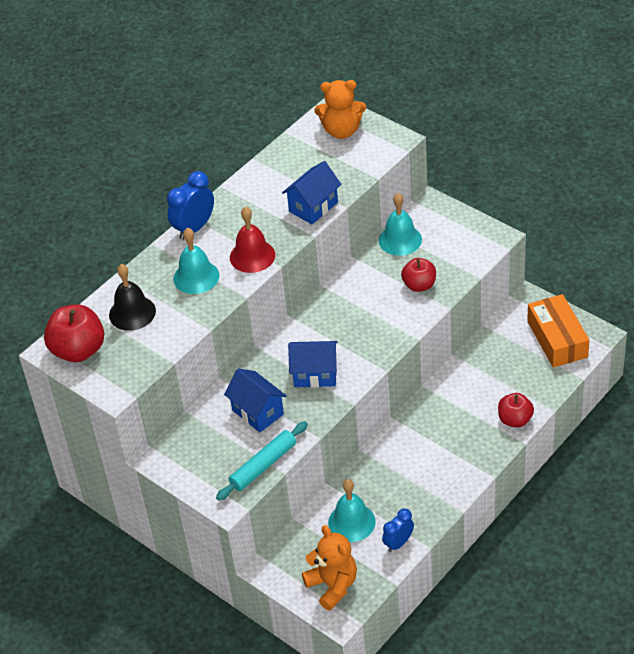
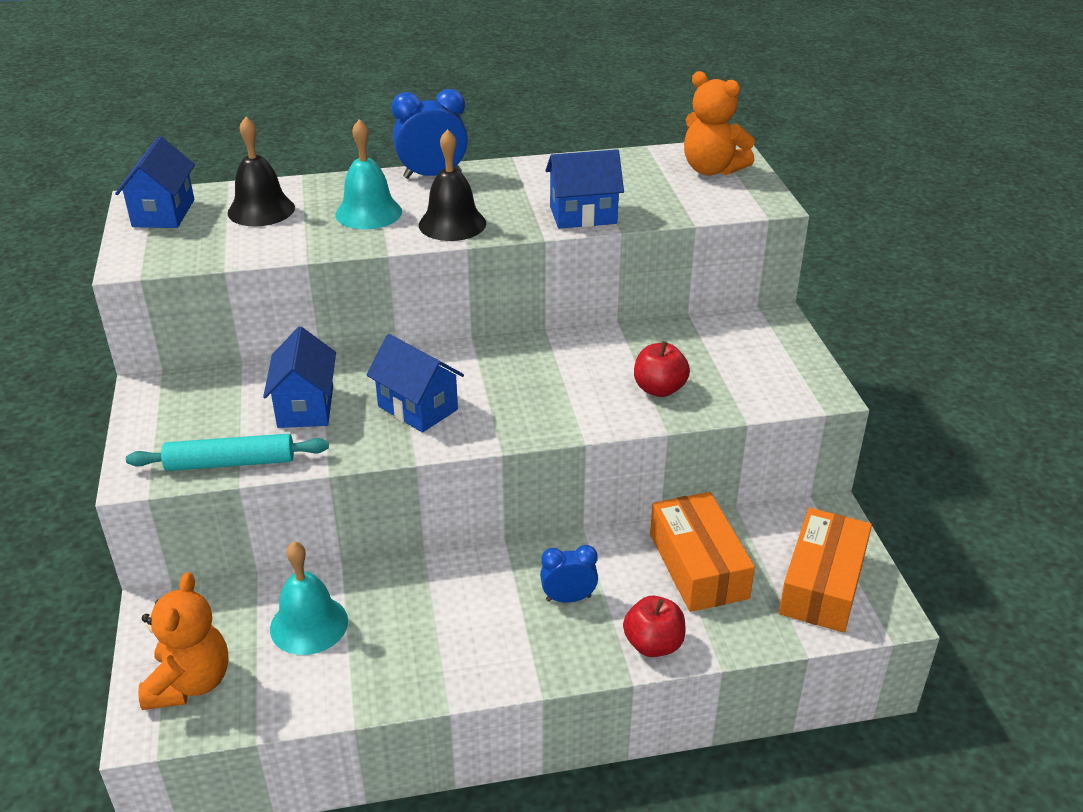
camera: 35 degrees right, 10 degrees down
(78, 350) = (163, 213): red apple -> blue house
(252, 256) = (452, 224): red bell -> black bell
(398, 543) = (326, 691): blue clock -> blue clock (568, 598)
(400, 240) = (694, 334): turquoise bell -> none
(495, 368) = (698, 566): none -> orange box

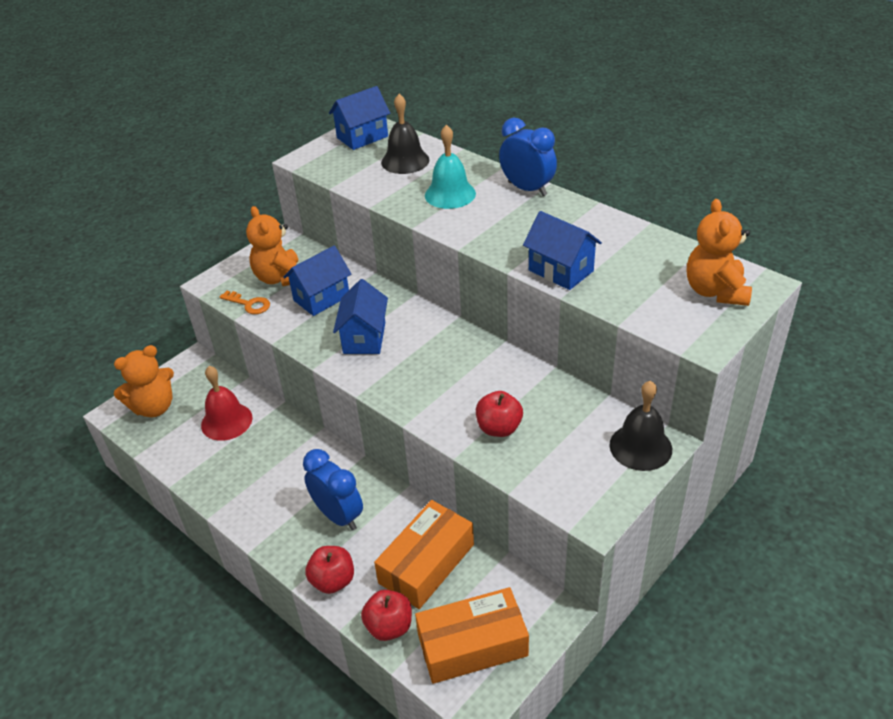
camera: 55 degrees right, 5 degrees up
(220, 420) = (280, 278): none -> orange teddy bear
(230, 463) = (249, 304): turquoise rolling pin -> orange key
(309, 624) = (226, 421): turquoise bell -> red bell
(452, 224) = (478, 229): black bell -> black bell (640, 447)
(568, 598) = (338, 516): blue clock -> blue clock, size x1.54
(751, 630) = (389, 626): none -> red apple

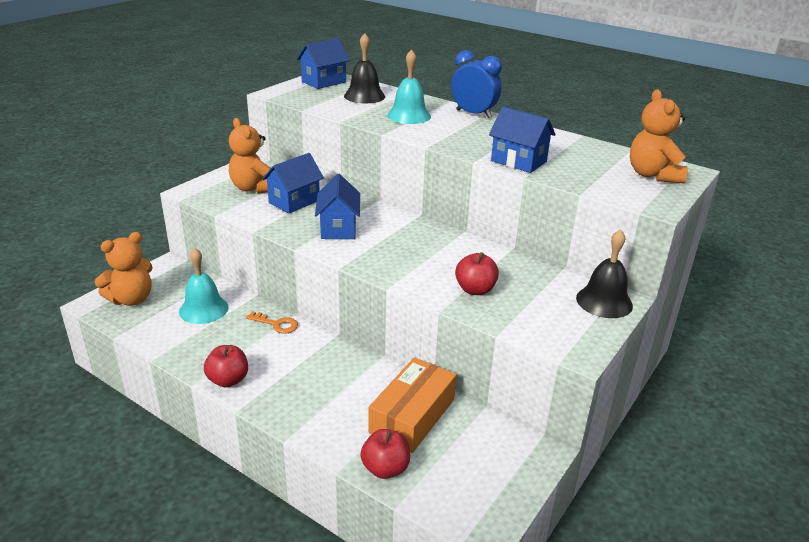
camera: 10 degrees left, 10 degrees down
(226, 421) = (203, 309): red bell -> turquoise bell
(249, 304) = (227, 205): orange key -> orange key (276, 324)
(333, 581) = (323, 432): red apple -> red apple (228, 380)
(338, 516) = (321, 380): blue clock -> none
(472, 645) = (469, 481): orange box -> none

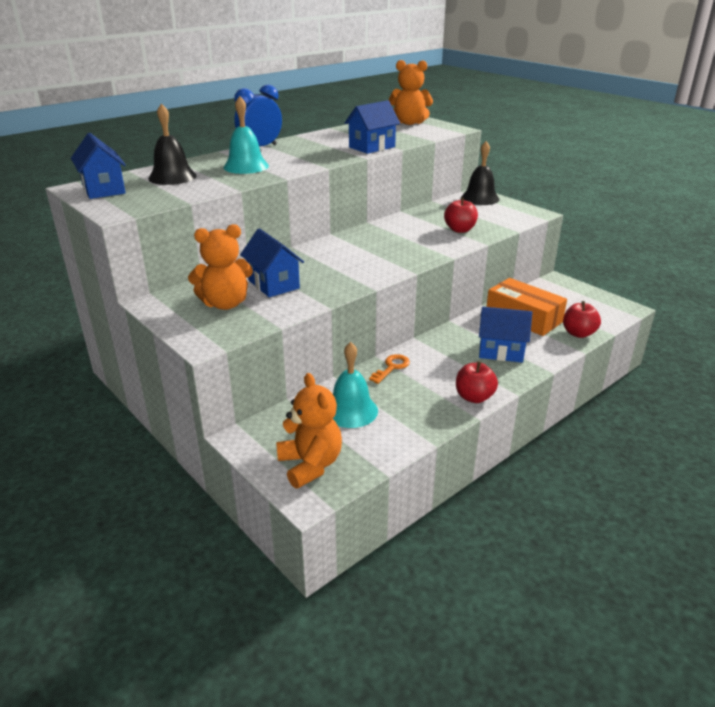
camera: 75 degrees left, 0 degrees up
(338, 228) = (342, 268): blue house -> blue house (501, 351)

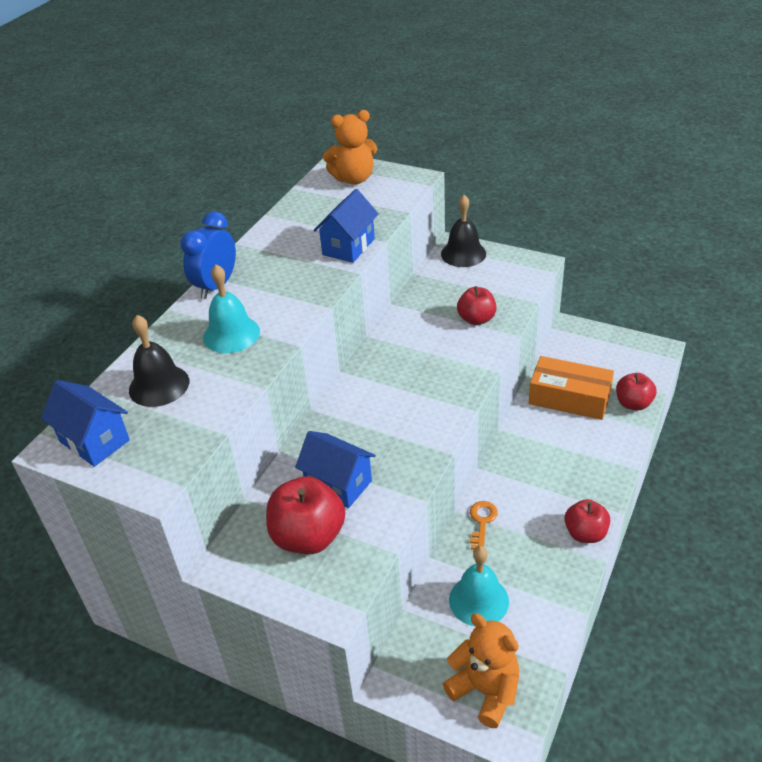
camera: 20 degrees left, 10 degrees up
(225, 304) = (308, 537): orange teddy bear -> red apple
(501, 351) = (575, 457): blue house -> none

